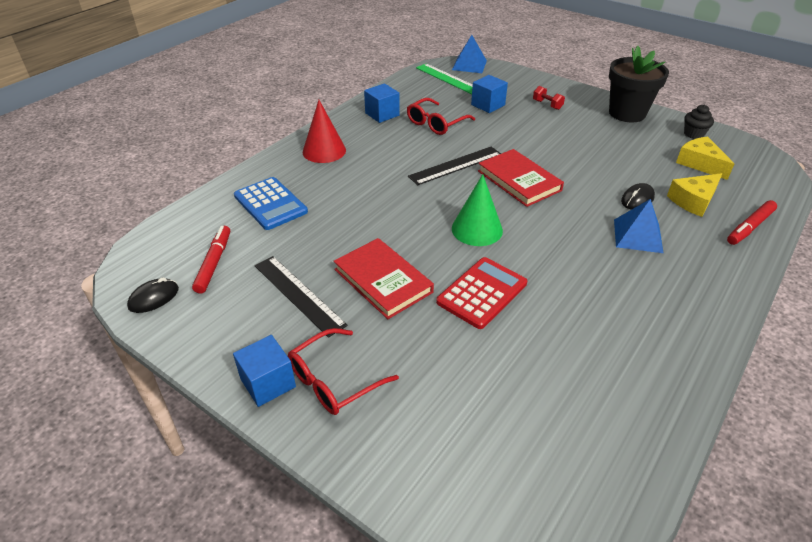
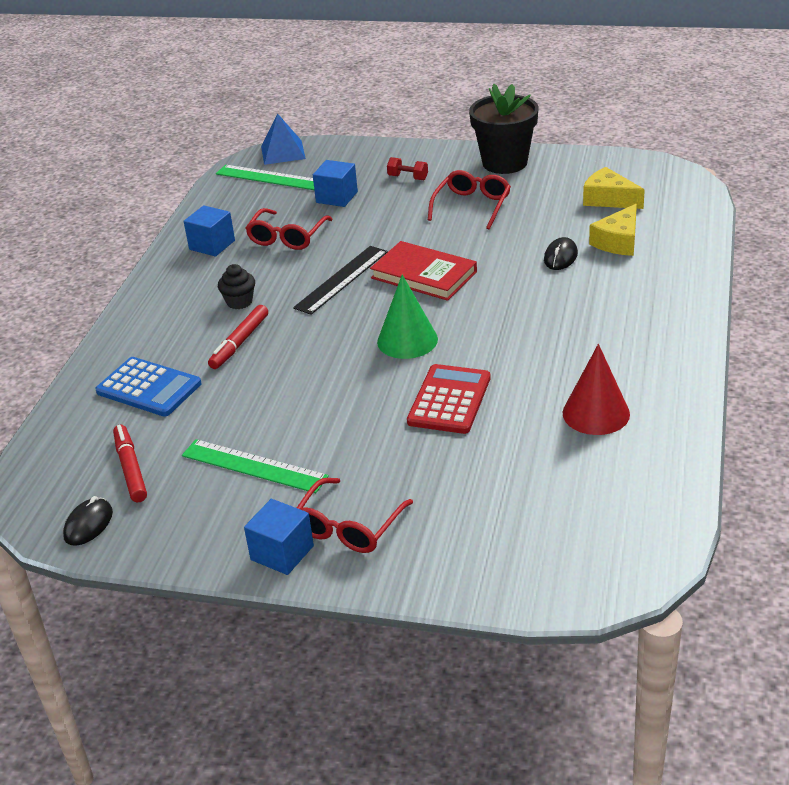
camera: 20 degrees left, 5 degrees down
(299, 294) = (254, 466): black ruler -> green ruler
(324, 151) = (170, 309): red cone -> red cone (596, 413)
(383, 280) = (337, 423): red book -> none
(585, 138) = (472, 206): none -> red glasses
(637, 235) = (578, 294): blue pyramid -> none
(693, 134) = (588, 167): black cupcake -> black cupcake (239, 302)
(750, 227) = (684, 252): red marker -> red marker (240, 343)

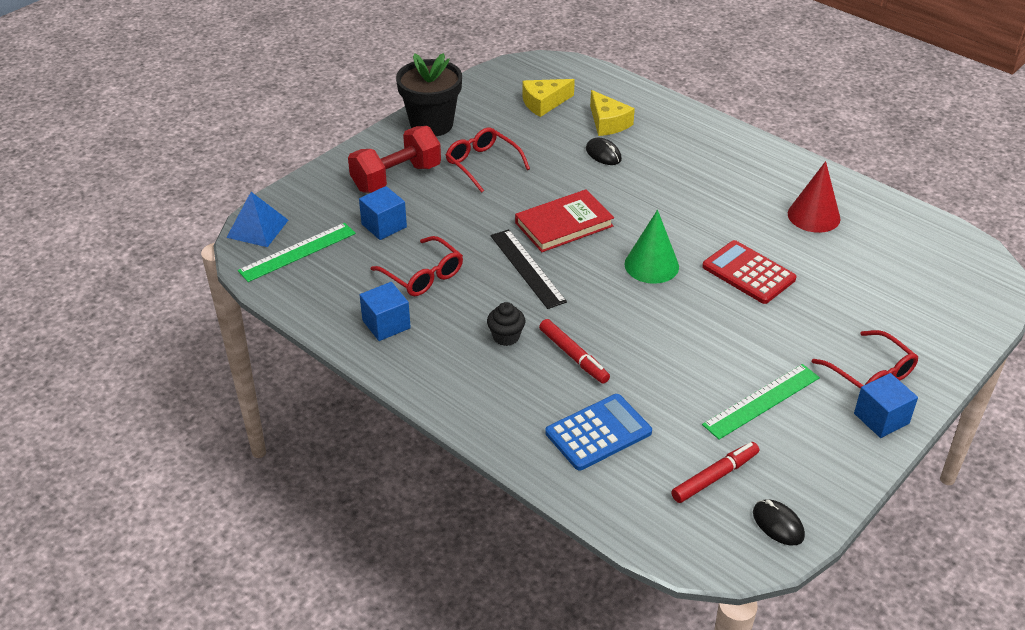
camera: 65 degrees left, 5 degrees up
(130, 469) = (715, 477): red marker -> red marker turned 135 degrees clockwise
(408, 178) = (396, 178): red dumbbell -> red dumbbell, size x2.27

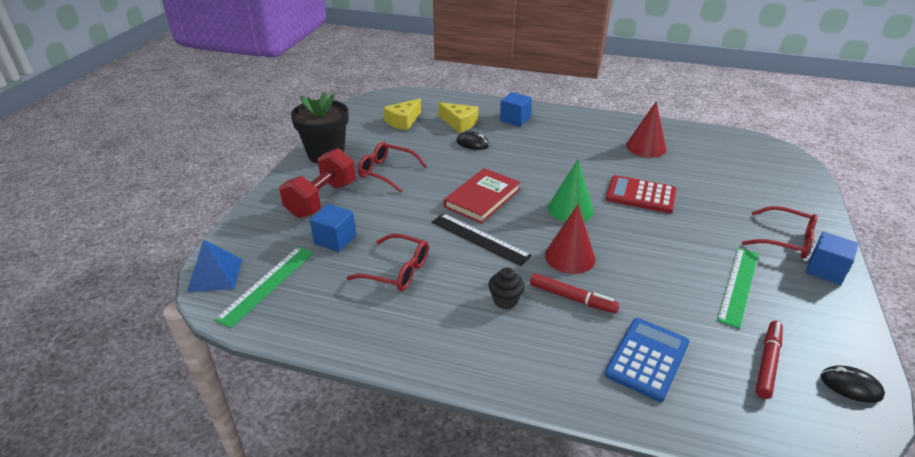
camera: 25 degrees left, 5 degrees down
(386, 324) = (392, 324): blue cube -> blue cube (515, 119)
(606, 315) = (570, 257): none -> red cone

